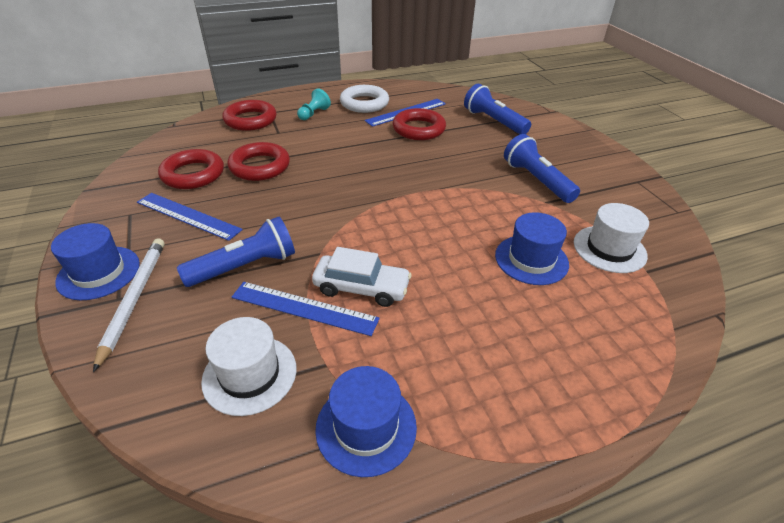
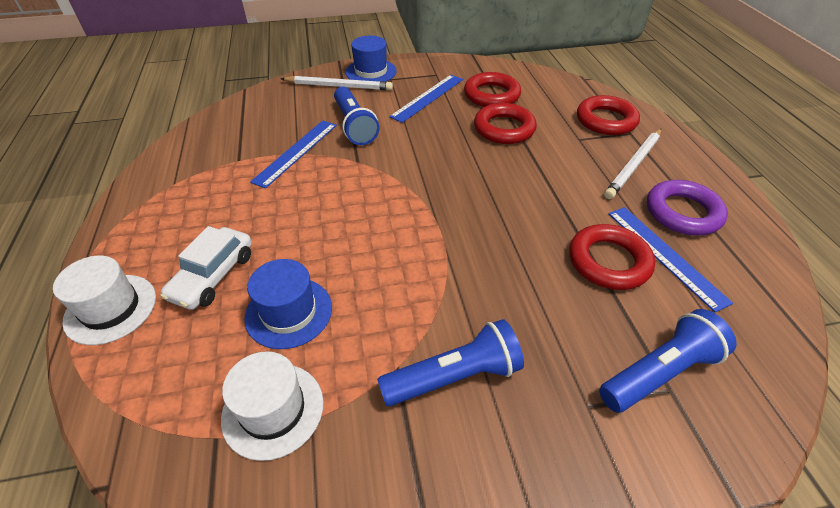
camera: 100 degrees right, 5 degrees up
(250, 374) = (249, 130): white hat -> white hat (111, 308)
(314, 114) = (634, 165): turquoise pawn -> white pencil
(361, 288) = (304, 182): white car -> white car (213, 276)
(364, 103) = (682, 212): white ring -> purple ring
(366, 427) = (179, 174): blue hat -> none

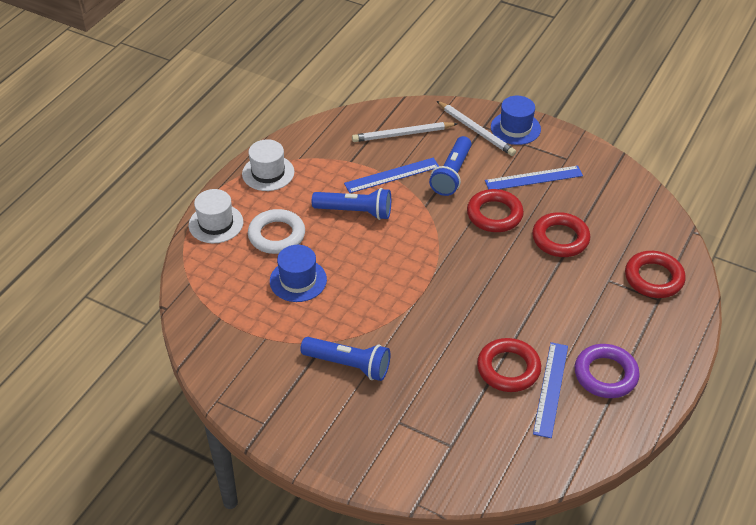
camera: 40 degrees right, 0 degrees up
(213, 276) = (276, 235): white car -> white ring
(273, 410) = (252, 322): white hat -> white hat (268, 173)
(491, 95) = (588, 203): red ring -> red ring (494, 214)
(634, 165) = (621, 324): white pencil -> white pencil (403, 134)
(660, 372) = (456, 435): blue flashlight -> blue flashlight (355, 212)

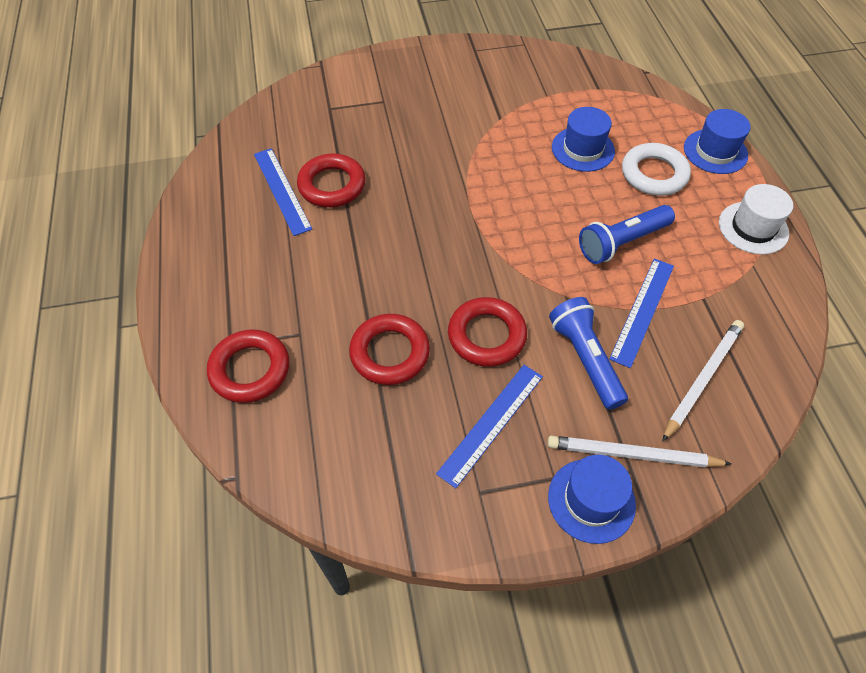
camera: 140 degrees right, 10 degrees up
(216, 223) = (715, 151): white hat -> blue hat
(348, 365) = (463, 114): blue flashlight -> none
(605, 374) = (240, 231): purple ring -> none

